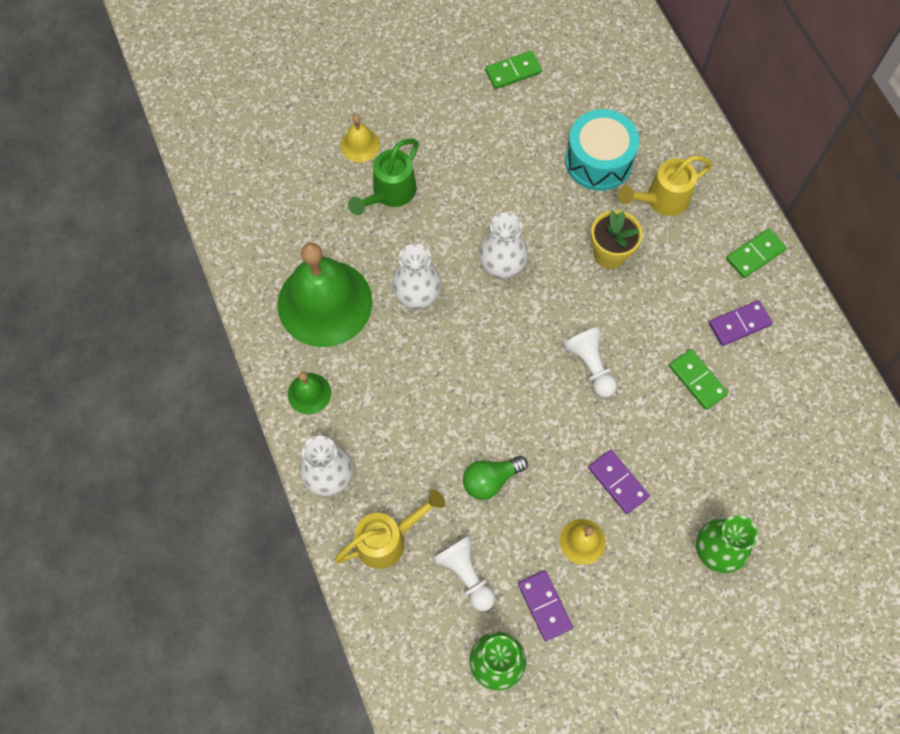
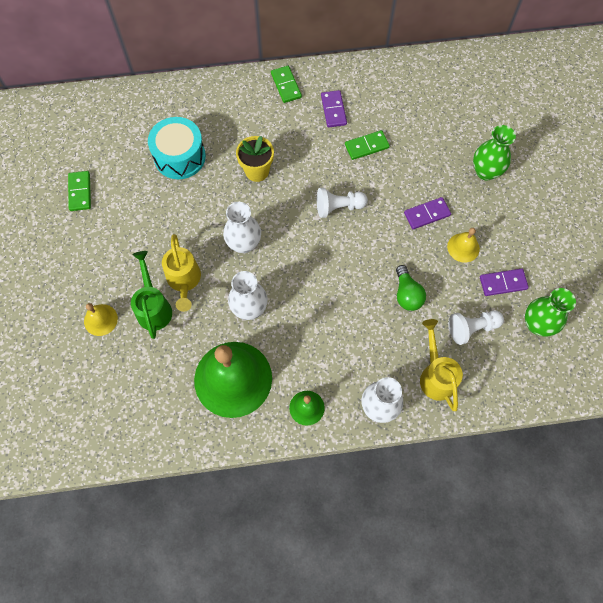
camera: 75 degrees left, 0 degrees up
(390, 193) = (153, 307): green watering can -> green watering can turned 150 degrees counterclockwise
(662, 200) = (225, 127): yellow watering can -> yellow watering can (184, 281)

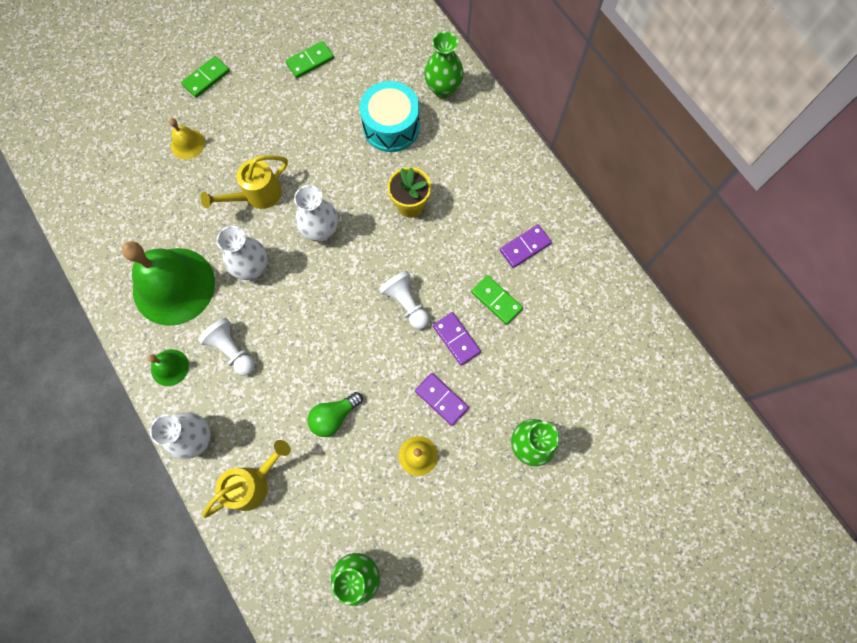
camera: 65 degrees right, 5 degrees up
(153, 307) = (218, 182): green watering can -> none
(168, 107) = (443, 89): none -> green vase
(286, 85) = (530, 186): green domino -> green domino (206, 78)
(472, 328) = (323, 502): white pawn -> white pawn (232, 350)
(503, 283) = (393, 517): purple domino -> purple domino (456, 339)

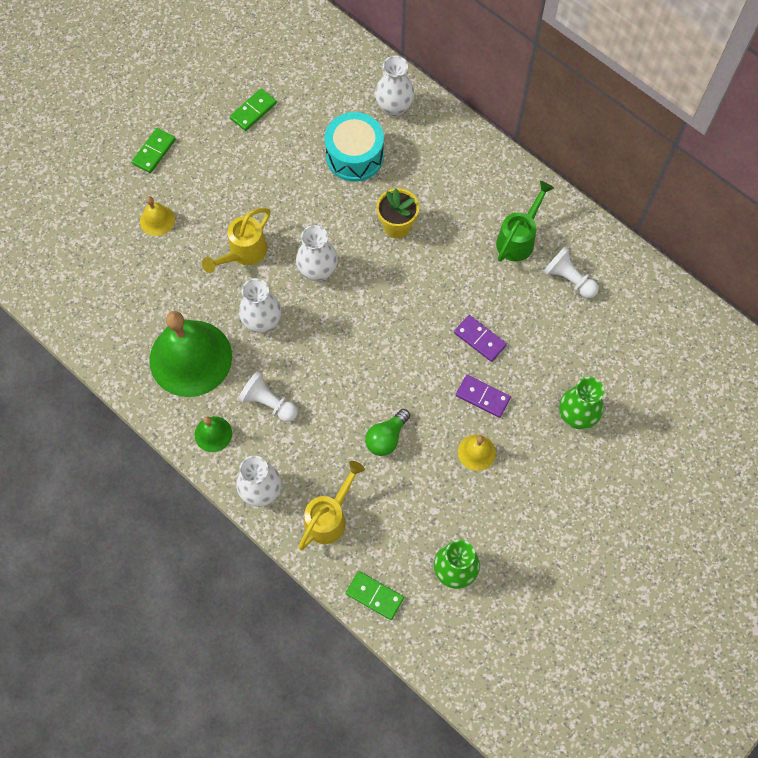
camera: 15 degrees left, 5 degrees down
(406, 303) = (422, 318): white pawn -> white pawn (568, 279)
(443, 89) = (394, 108): green vase -> white vase
(496, 300) = (506, 295): green domino -> green domino (375, 595)
(525, 247) = (518, 239): purple domino -> green watering can

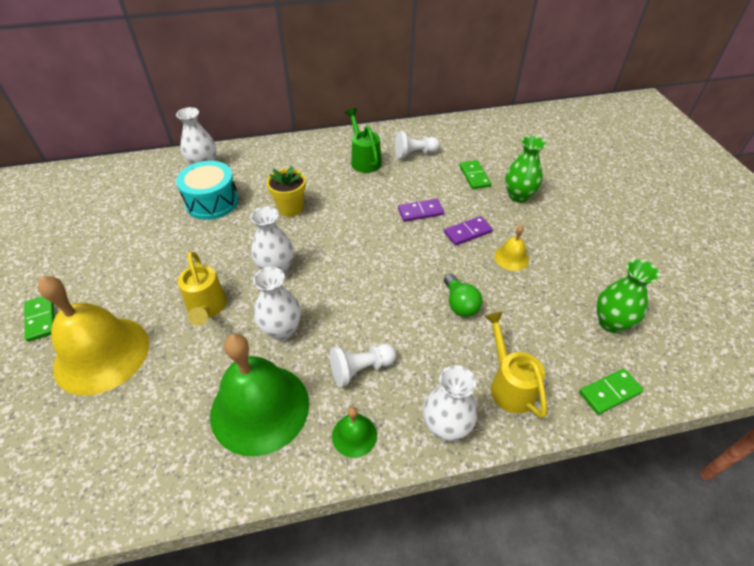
camera: 55 degrees left, 20 degrees down
(157, 220) = (102, 354): yellow bell -> yellow bell, size x2.25
(253, 111) = (102, 236): green domino -> green domino (474, 176)

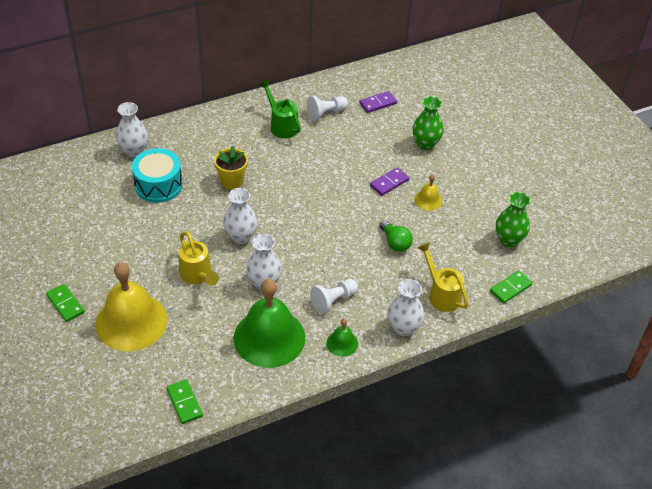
camera: 15 degrees left, 0 degrees up
(420, 212) = (345, 170): purple domino -> purple domino (378, 103)
(474, 176) = (384, 129): green domino -> green domino (184, 402)

